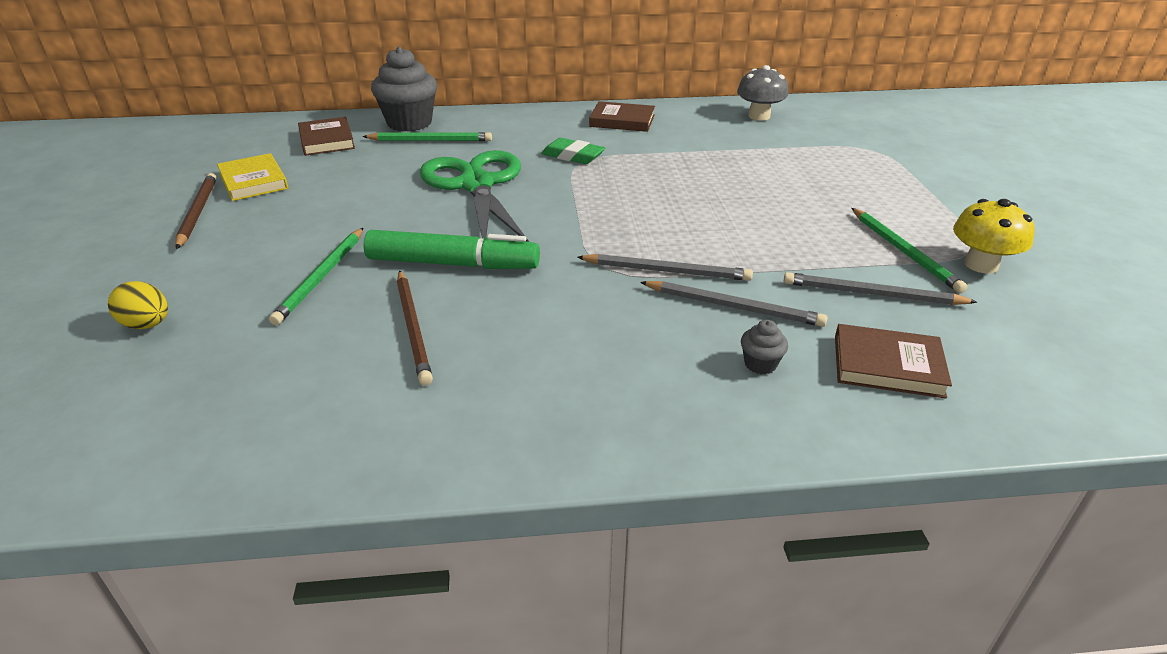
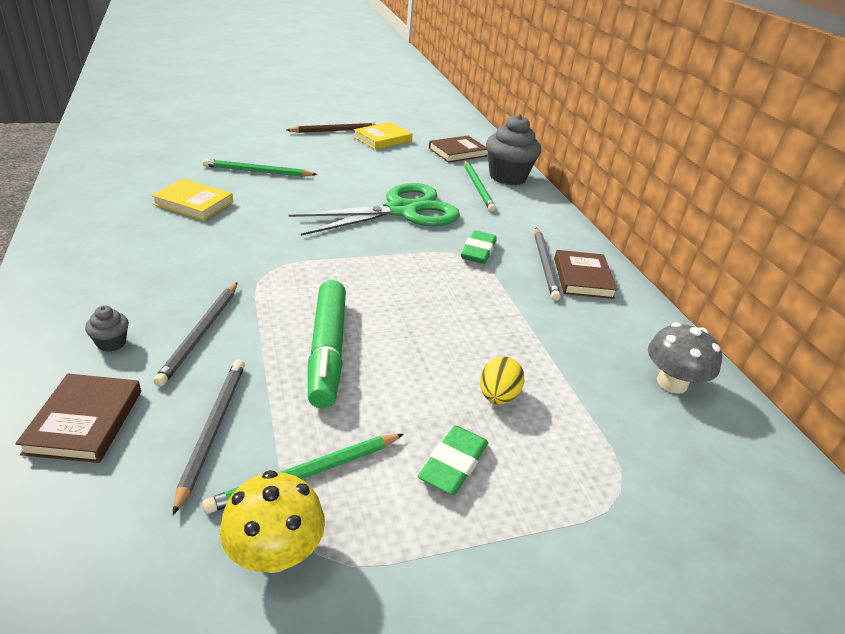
camera: 75 degrees right, 0 degrees up
(147, 325) = (210, 137): yellow egg -> yellow egg (498, 396)
(413, 328) = (194, 203): brown pencil -> yellow book
(453, 264) = (274, 210): green marker -> green marker (327, 350)
(667, 271) = (263, 300): grey pencil -> grey pencil (545, 265)
(869, 197) = (453, 464): none -> green eraser

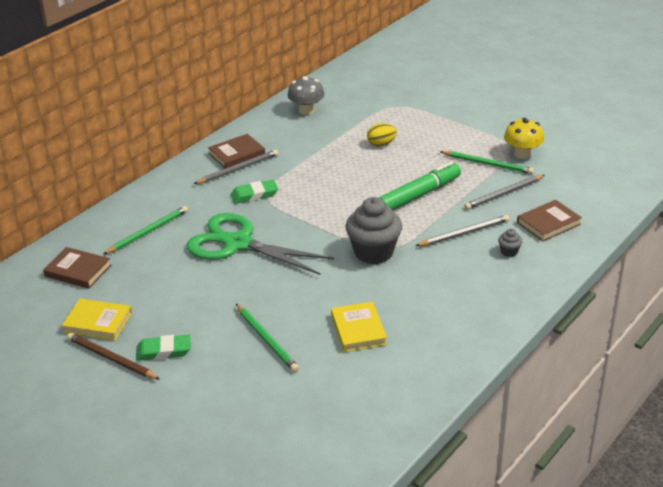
camera: 120 degrees left, 0 degrees up
(453, 464) = (435, 139): green eraser -> green eraser (164, 351)
(507, 177) = (106, 228): grey cupcake -> grey cupcake (373, 252)

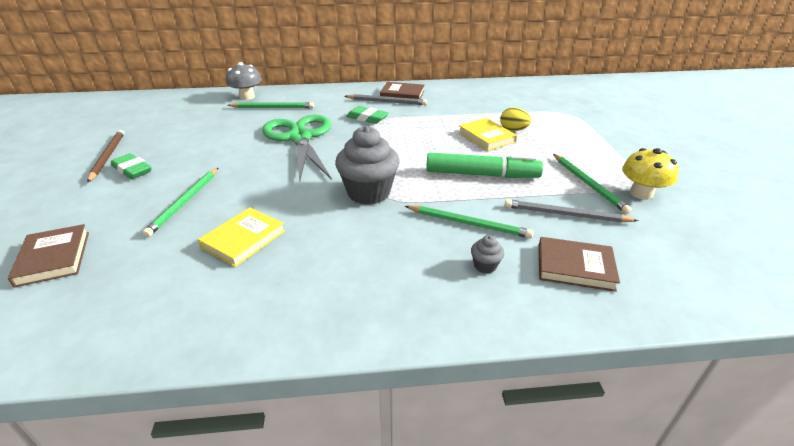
camera: 45 degrees right, 0 degrees up
(78, 271) = (203, 107): brown book -> brown book (53, 258)
(98, 322) = (149, 135): yellow book -> yellow book (486, 137)
(306, 110) = (494, 91): grey mushroom -> grey mushroom (247, 97)
(464, 233) = (469, 223): grey pencil -> green pencil

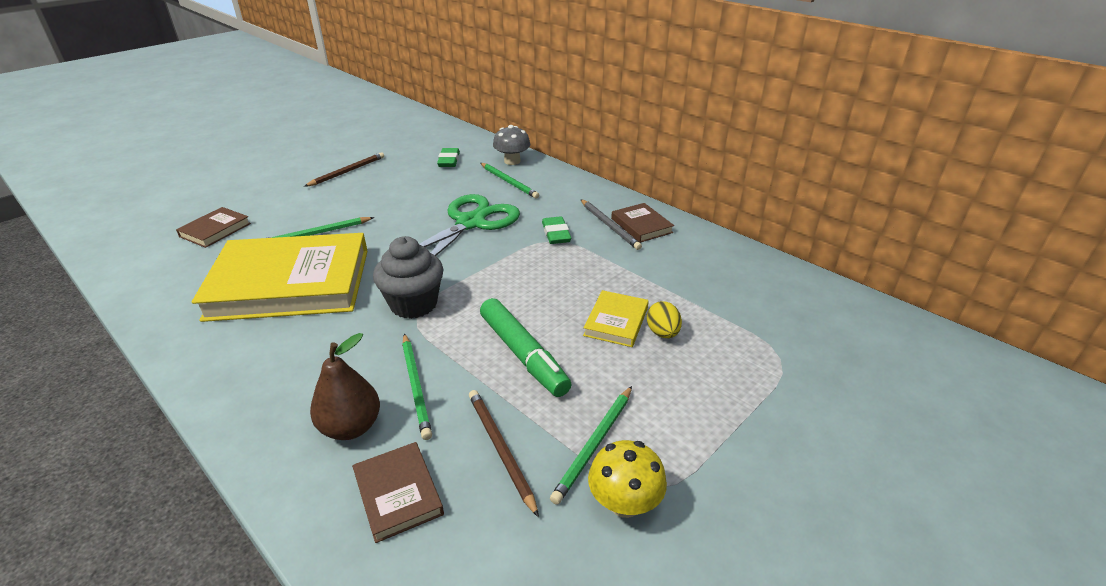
camera: 50 degrees right, 0 degrees up
(132, 170) = (340, 190): green eraser -> green eraser (449, 161)
(243, 239) = (290, 283): yellow book -> yellow book, size x2.33
(485, 266) = (351, 427): grey cupcake -> brown pear
(565, 214) = (500, 449): grey pencil -> brown pencil

